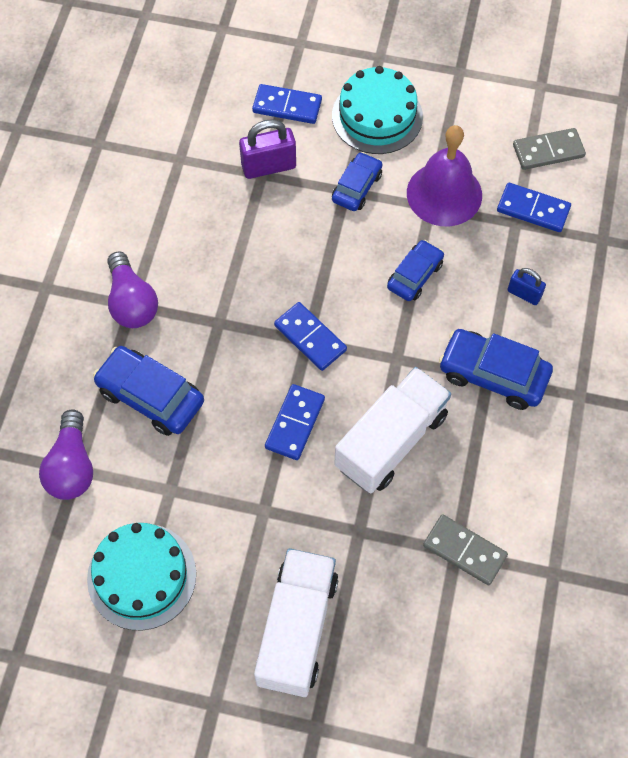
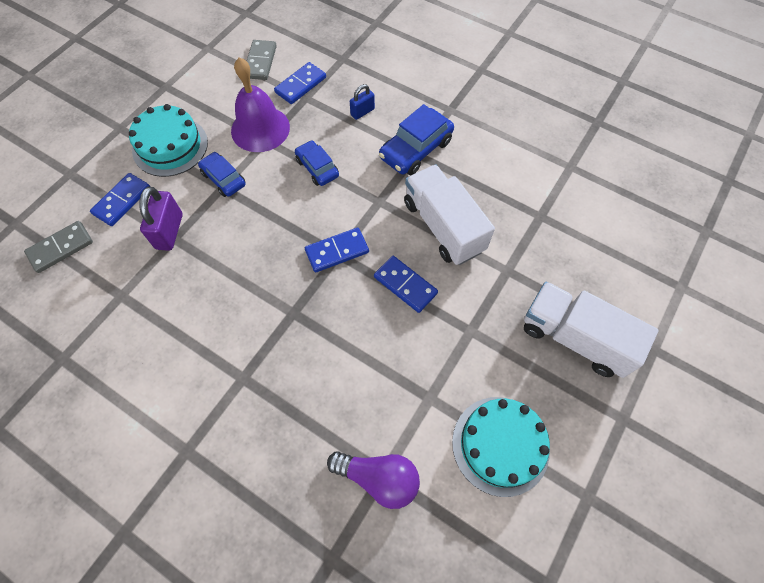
camera: 70 degrees left, 0 degrees up
(132, 302) = (240, 377): purple light bulb -> none
(150, 396) = (338, 388): blue car -> none
(464, 551) = (541, 210): grey domino -> grey domino (61, 248)

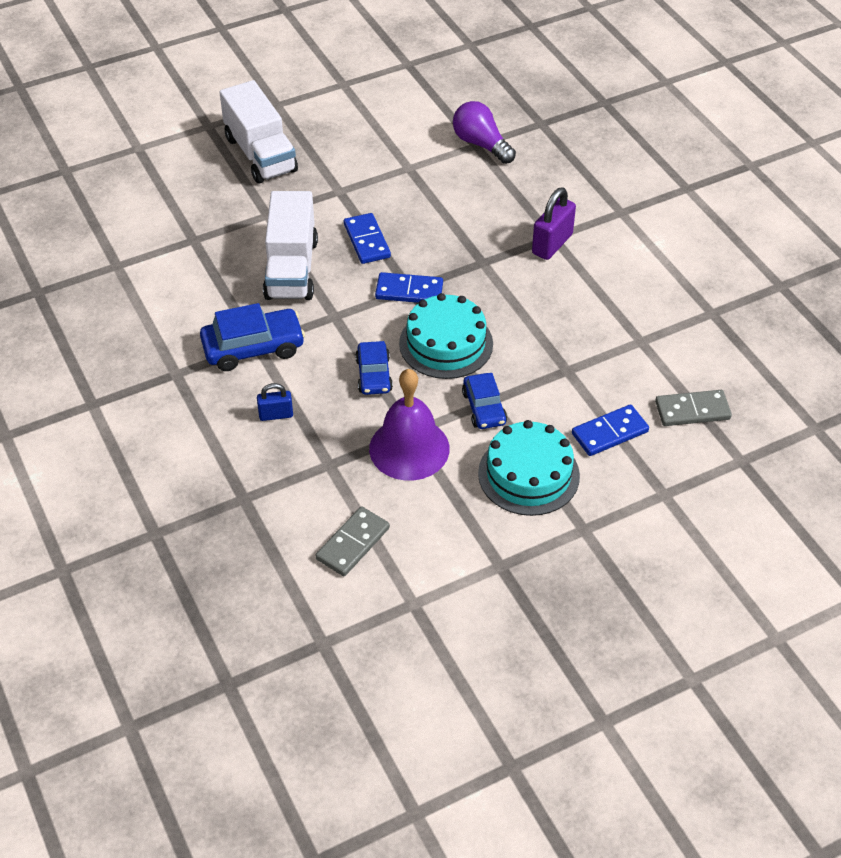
camera: 150 degrees left, 15 degrees down
(169, 231) = (568, 378): purple padlock -> purple padlock (552, 244)
(300, 85) = (323, 484): blue domino -> none
(500, 445) = (378, 126): turquoise cake -> turquoise cake (446, 343)

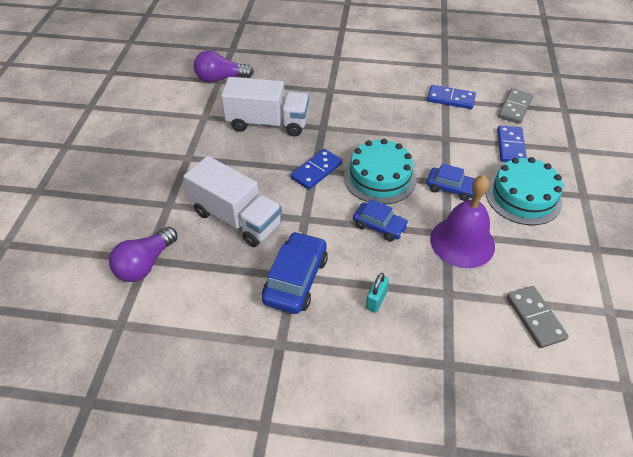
camera: 55 degrees left, 0 degrees up
(188, 242) = (145, 264): none -> purple light bulb
(260, 154) = (104, 178): white truck -> white truck (268, 123)
(276, 415) = (376, 300): blue padlock -> turquoise padlock
(366, 241) = (249, 167): blue domino -> blue domino (450, 99)
(552, 244) = (336, 93): purple padlock -> none

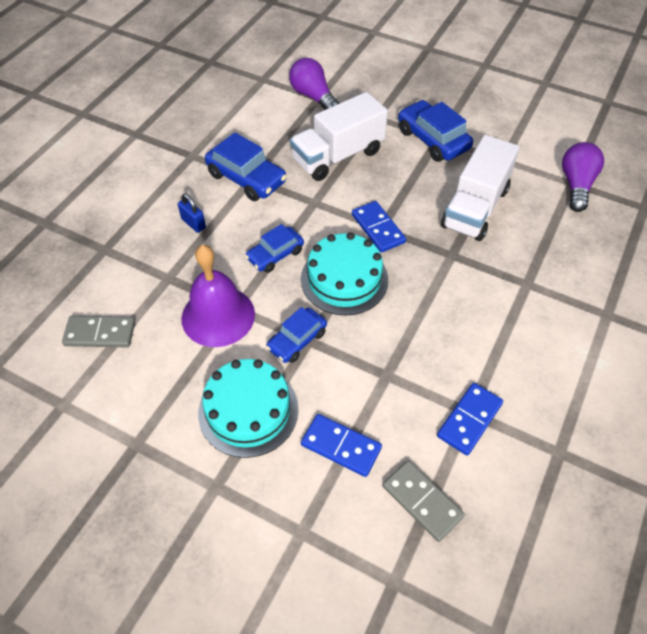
camera: 110 degrees right, 5 degrees up
(191, 160) = (432, 140): none -> blue car
(376, 300) = (193, 223): turquoise padlock -> blue padlock

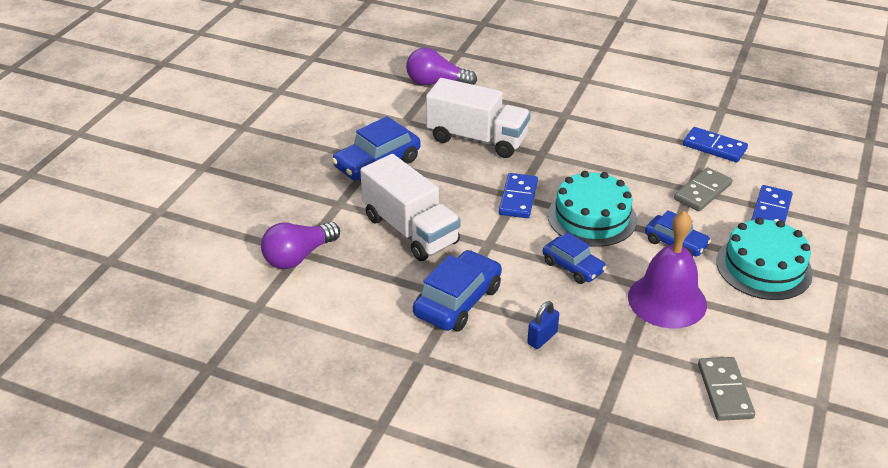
camera: 95 degrees left, 15 degrees down
(378, 228) = (518, 198): blue domino -> blue domino turned 45 degrees counterclockwise
(422, 501) = (795, 170): grey domino -> grey domino (702, 192)

